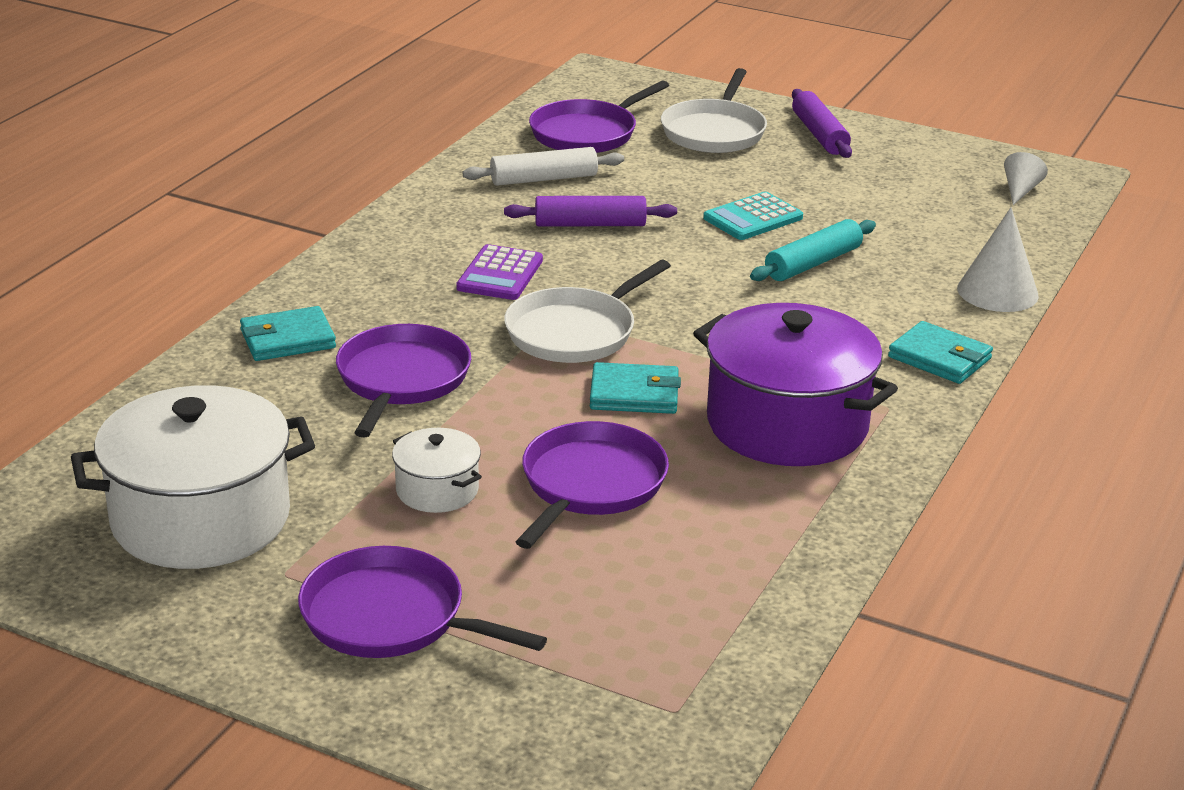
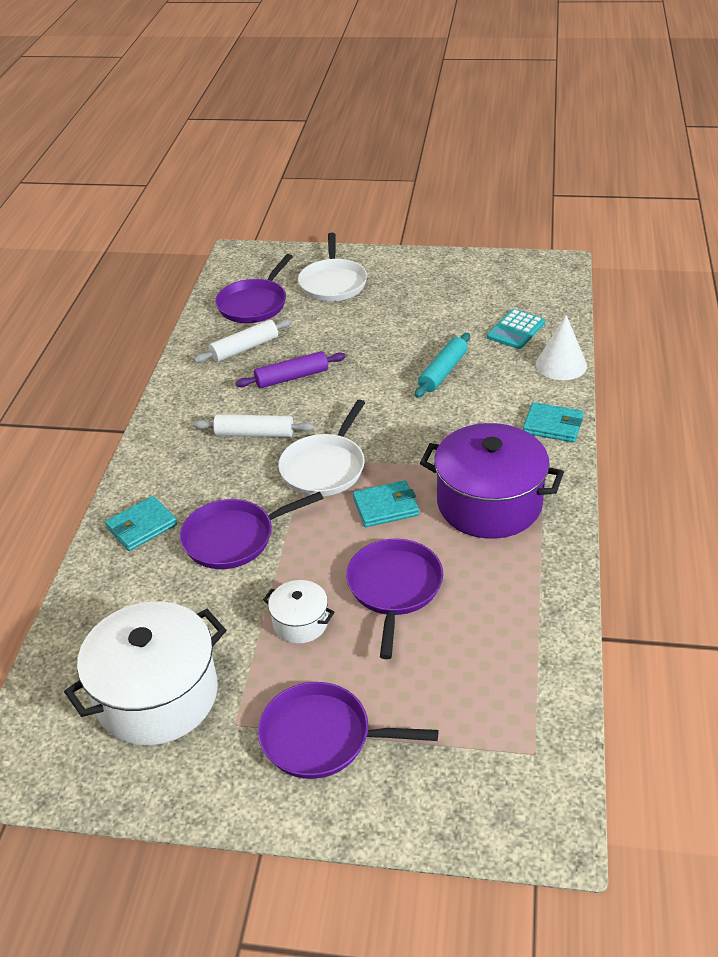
camera: 15 degrees left, 10 degrees up
(401, 379) = (233, 538): purple pan -> purple pan turned 105 degrees counterclockwise
(500, 274) = (254, 433): purple calculator -> white rolling pin
(753, 218) = (390, 346): turquoise calculator -> turquoise calculator (516, 330)
(819, 134) = (397, 269): purple rolling pin -> none
(1020, 190) = (536, 283): white cone -> none

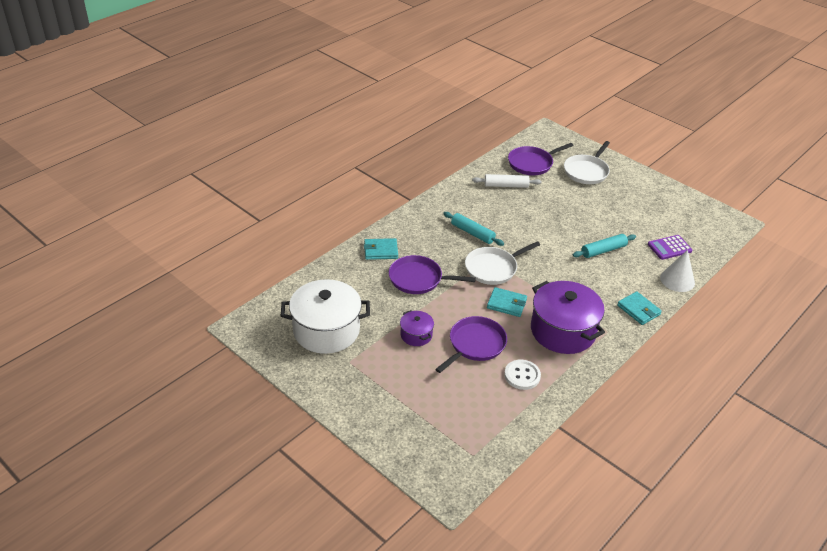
camera: 30 degrees right, 0 degrees up
(254, 433) = (472, 233): white rolling pin -> turquoise rolling pin
(292, 377) = (517, 213): purple rolling pin -> none
(300, 622) = (416, 335): white pot -> purple pot
(321, 737) = (382, 389): purple pan -> none
(494, 595) = (522, 375): none -> white button
(516, 330) = (669, 248): turquoise calculator -> purple calculator

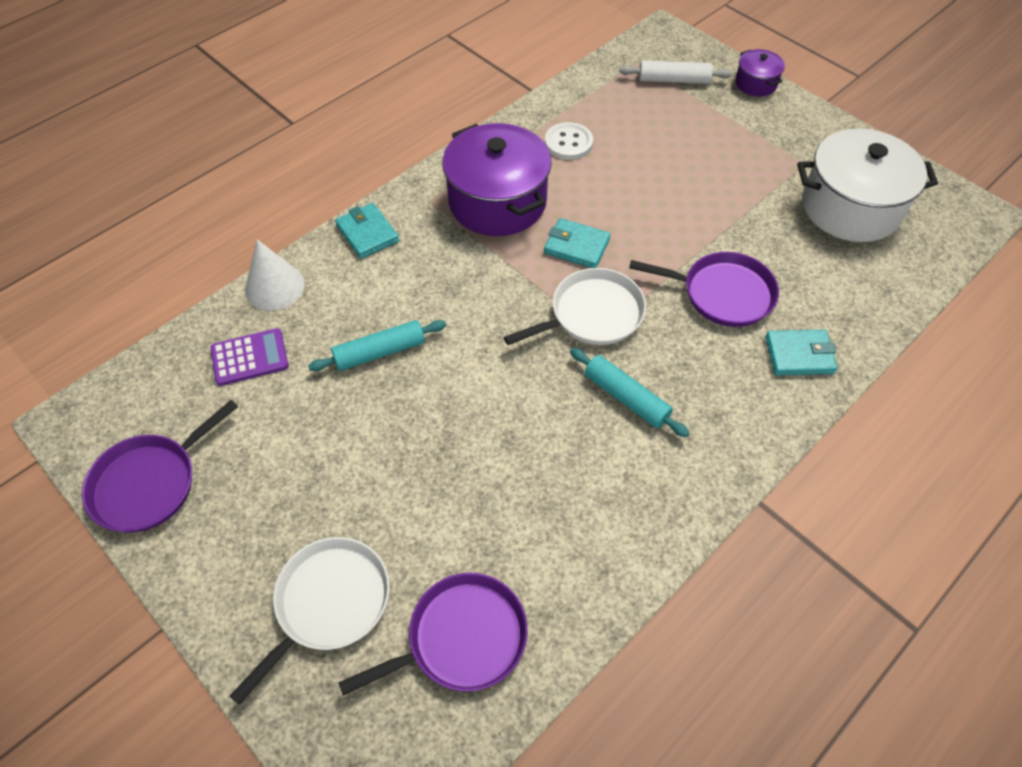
camera: 175 degrees left, 15 degrees up
(416, 335) = (716, 199): purple pot -> purple pot (756, 83)
(475, 344) = (630, 184): purple pan -> purple pan (149, 483)
(506, 185) = (541, 547): white rolling pin -> white rolling pin (673, 80)

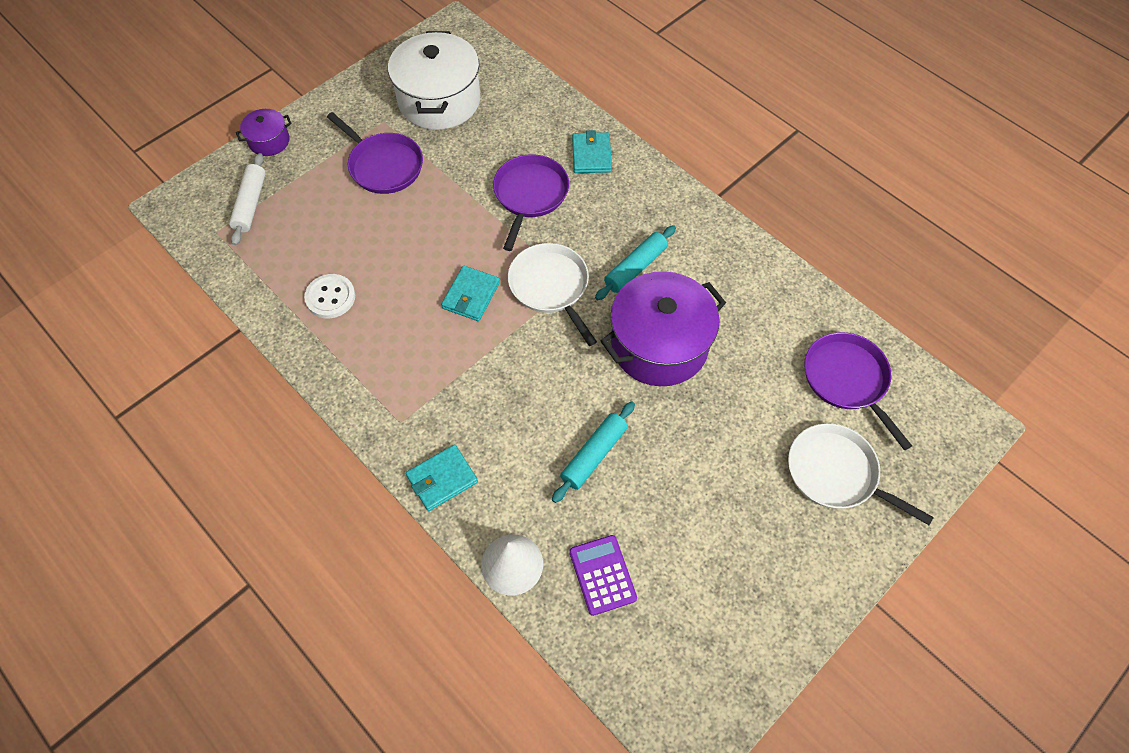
camera: 90 degrees left, 5 degrees up
(149, 483) = (748, 644): purple pan -> purple pan (384, 165)
(380, 352) = (594, 455): turquoise rolling pin -> turquoise rolling pin turned 60 degrees clockwise
(497, 202) = (408, 360): purple pot -> purple pot (659, 345)

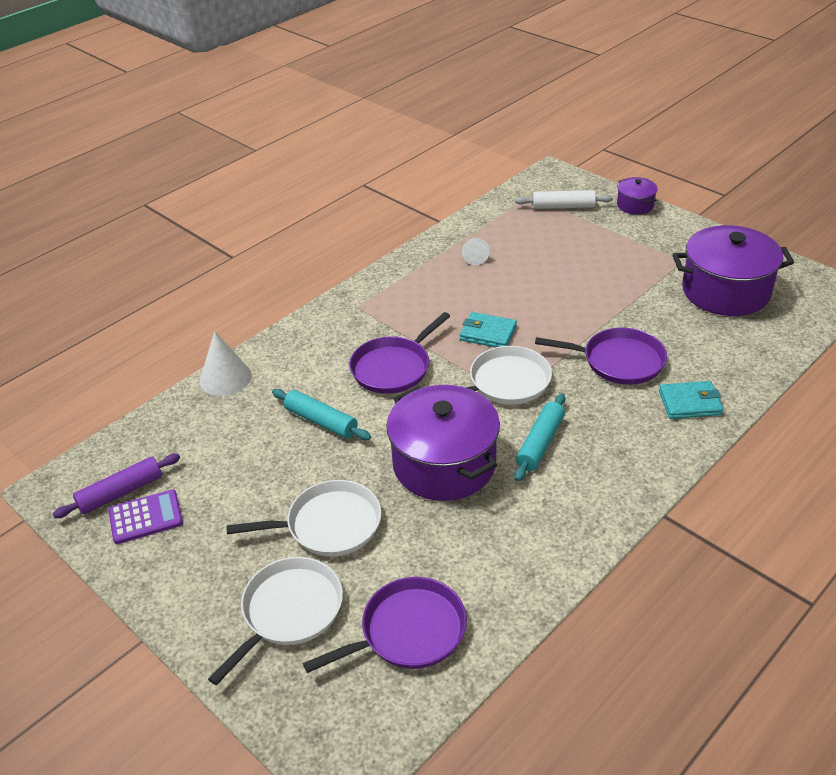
camera: 90 degrees right, 20 degrees down
(330, 297) = (475, 258): white button -> white cone
(384, 165) = (627, 267): purple pan -> purple pan (393, 368)
(439, 100) = (725, 291): white pot -> purple pot
(442, 479) = (304, 334): turquoise wallet -> none
(602, 575) = (207, 431): purple calculator -> purple calculator (146, 517)
(635, 268) = (540, 443): turquoise rolling pin -> turquoise rolling pin turned 75 degrees clockwise
(694, 659) = (121, 492): none -> purple rolling pin
(735, 443) = (329, 525): none -> white pan

